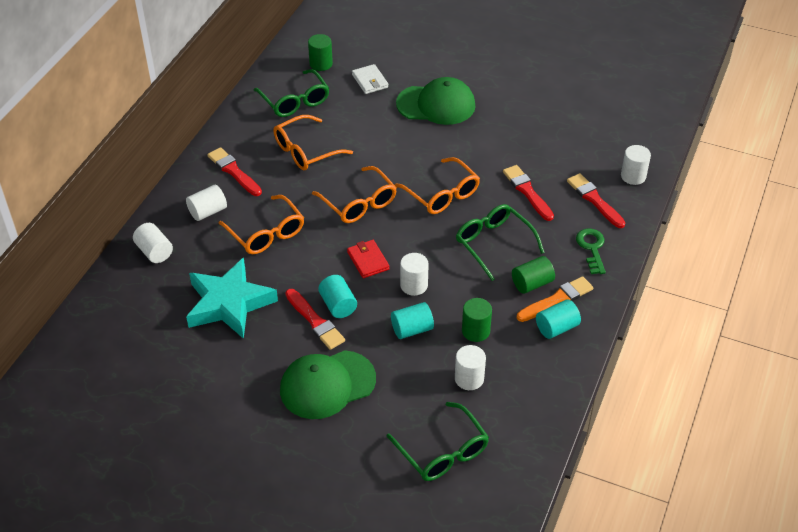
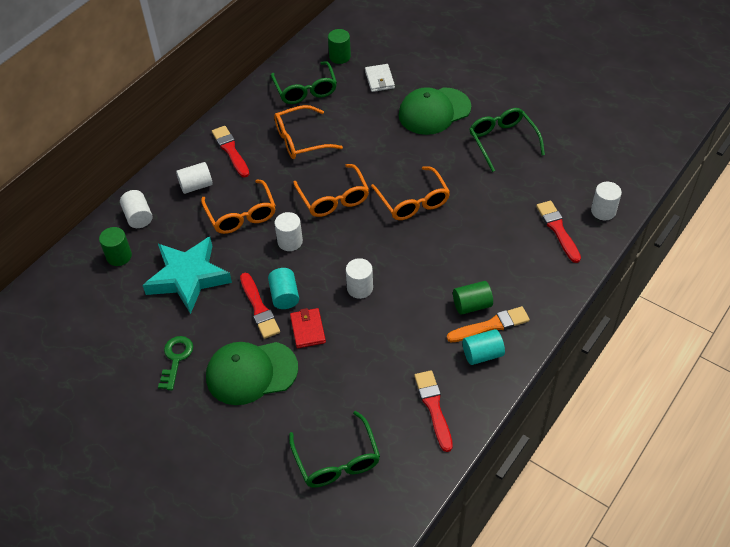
camera: 15 degrees right, 5 degrees up
(368, 261) = (325, 256): red wallet -> red wallet (308, 329)
(412, 329) = (345, 332): turquoise cylinder -> none
(436, 105) = (434, 111): green cap -> green cap turned 135 degrees clockwise
(469, 379) = (383, 391): white cylinder -> white cylinder (290, 241)
(475, 331) = (404, 344): green cylinder -> green cylinder (119, 256)
(494, 244) = (447, 259): green glasses -> green glasses (502, 141)
(527, 191) = (495, 211): red brush -> red brush (433, 407)
(592, 248) = (540, 279): green key -> green key (176, 359)

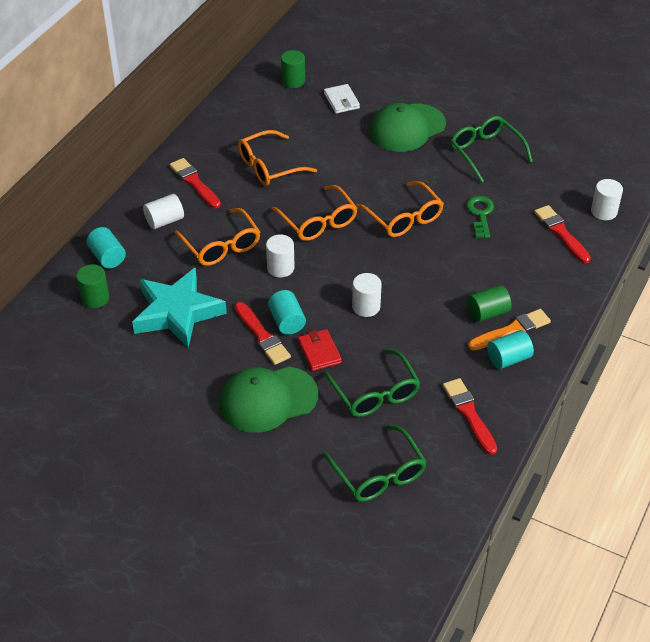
camera: 10 degrees left, 5 degrees down
(138, 217) = (107, 257): white cylinder -> turquoise cylinder
(176, 359) = (182, 394): green key -> green key (480, 214)
(305, 90) = (263, 116): green glasses -> green glasses (375, 393)

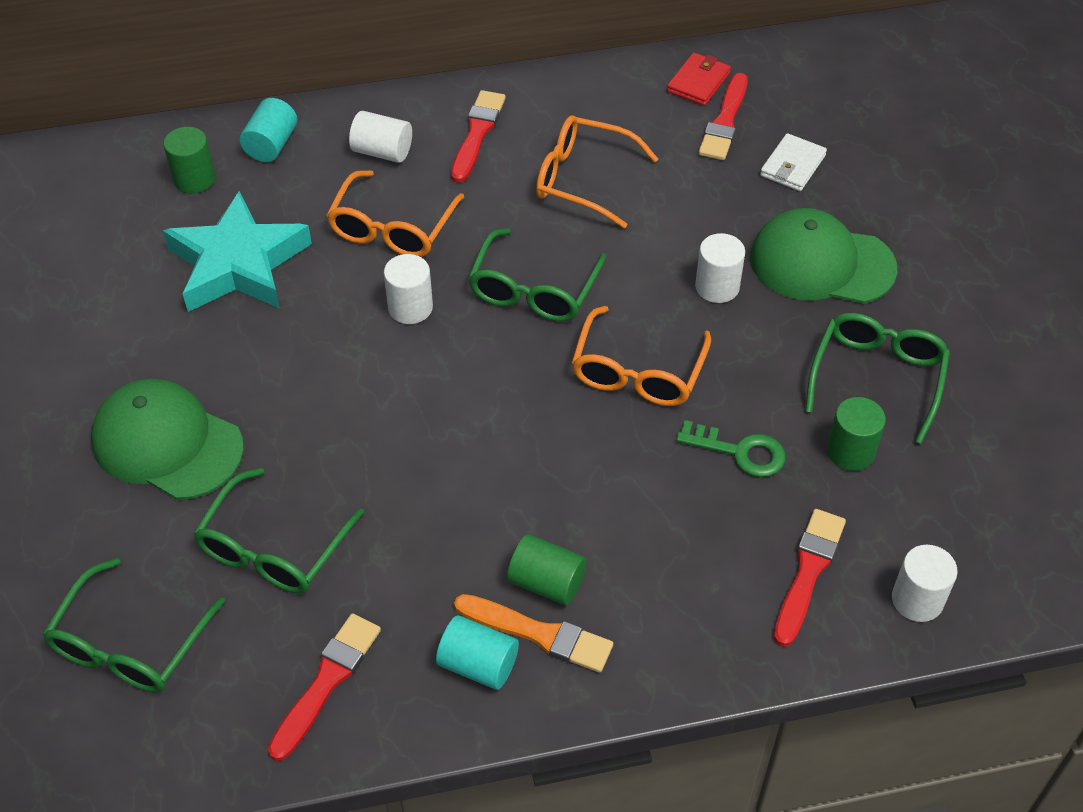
camera: 50 degrees right, 5 degrees up
(262, 336) = (272, 367): red brush -> red brush (724, 121)
(287, 321) = (320, 375): turquoise cylinder -> none
(293, 81) = (772, 98): green cylinder -> green cylinder (850, 451)
(318, 222) = (534, 290): orange glasses -> green glasses
(319, 352) = (296, 442): red wallet -> red wallet (698, 82)
(366, 307) = (425, 438): white cylinder -> white cylinder (717, 287)
(480, 214) = (739, 451): green key -> green key turned 60 degrees clockwise

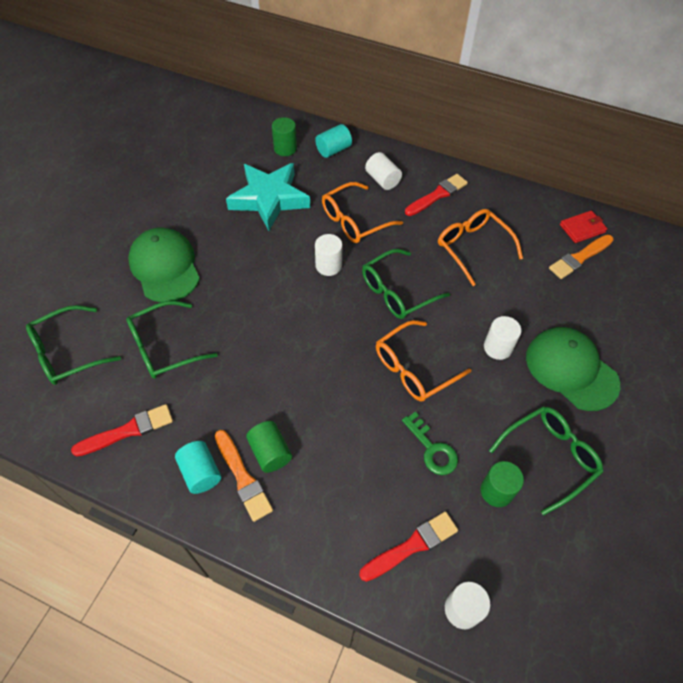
camera: 35 degrees right, 5 degrees up
(724, 121) = (579, 258): red brush -> orange brush
(792, 165) = (600, 304): white wallet -> none

